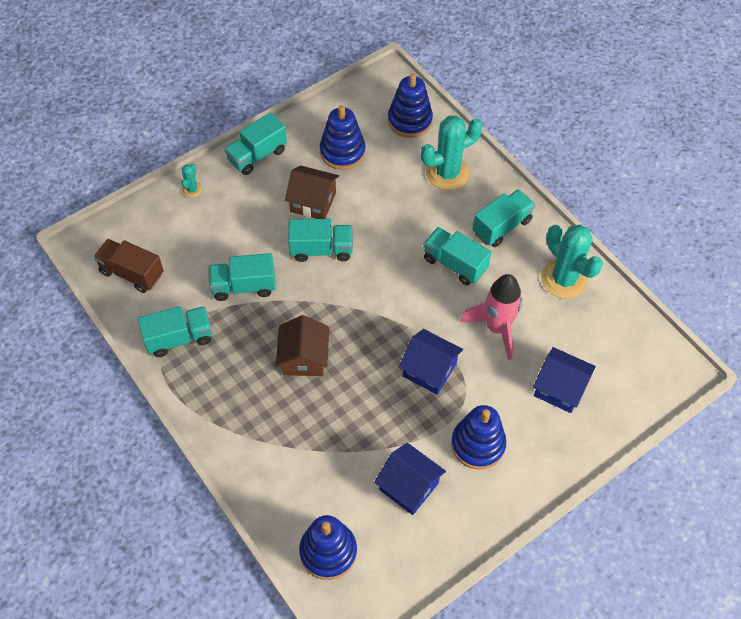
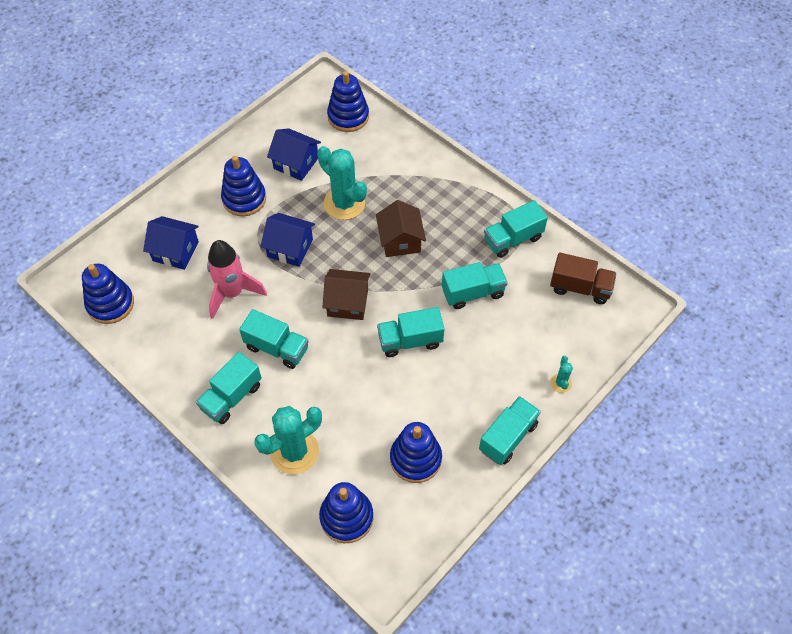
camera: 170 degrees right, 0 degrees up
(313, 202) = (432, 391): brown house -> brown house (347, 302)
(564, 279) = (168, 350): turquoise cactus -> turquoise cactus (344, 203)
(628, 338) = (110, 304): none -> blue stacking toy

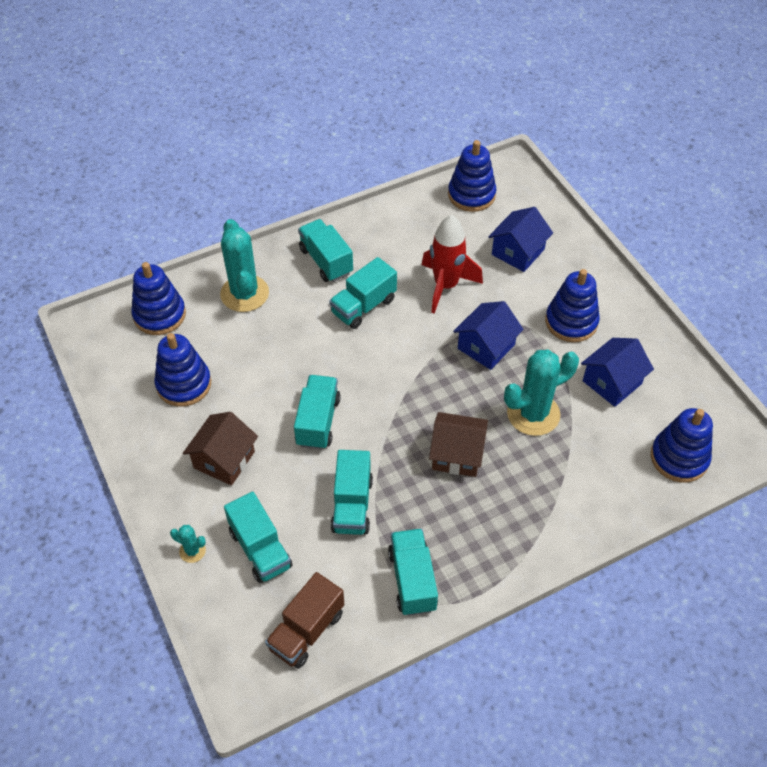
camera: 110 degrees right, 5 degrees down
(232, 293) = (446, 286): pink rocket -> red rocket
(347, 302) = (392, 379): brown house -> brown house (224, 460)
(508, 437) = (160, 472): turquoise truck -> turquoise truck (260, 549)

